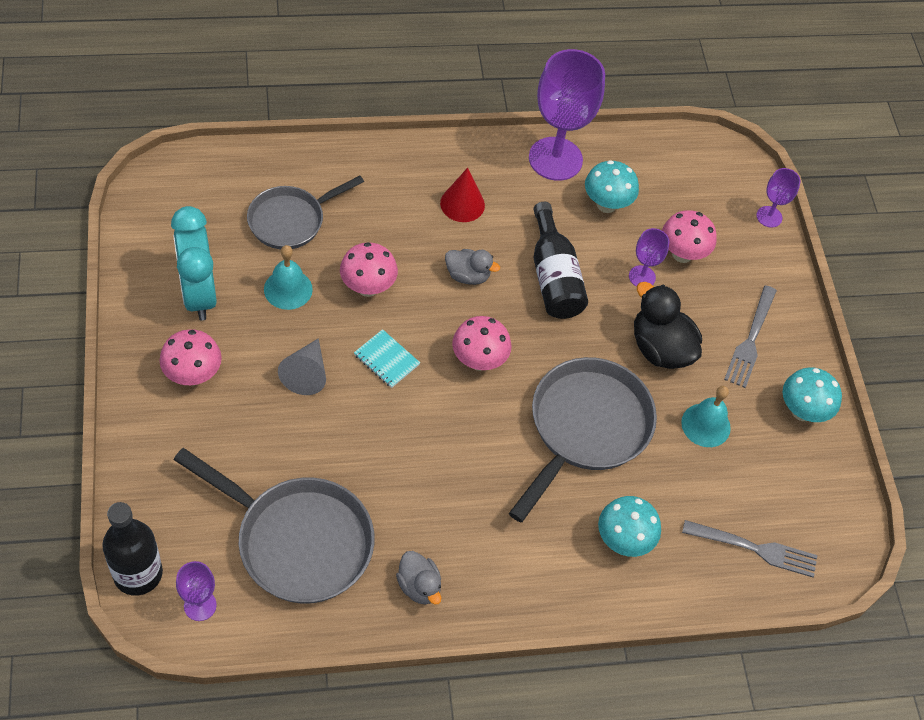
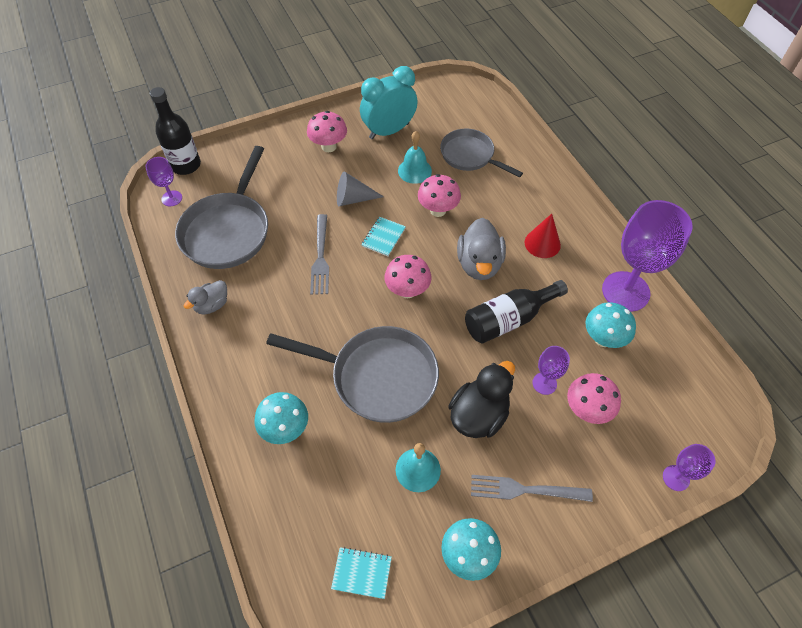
camera: 80 degrees right, 0 degrees up
(467, 275) = (479, 264): grey duck -> grey duck, size x1.65
(754, 548) = (309, 539): grey fork -> grey fork (320, 257)
(799, 509) = (362, 573): none -> turquoise notebook

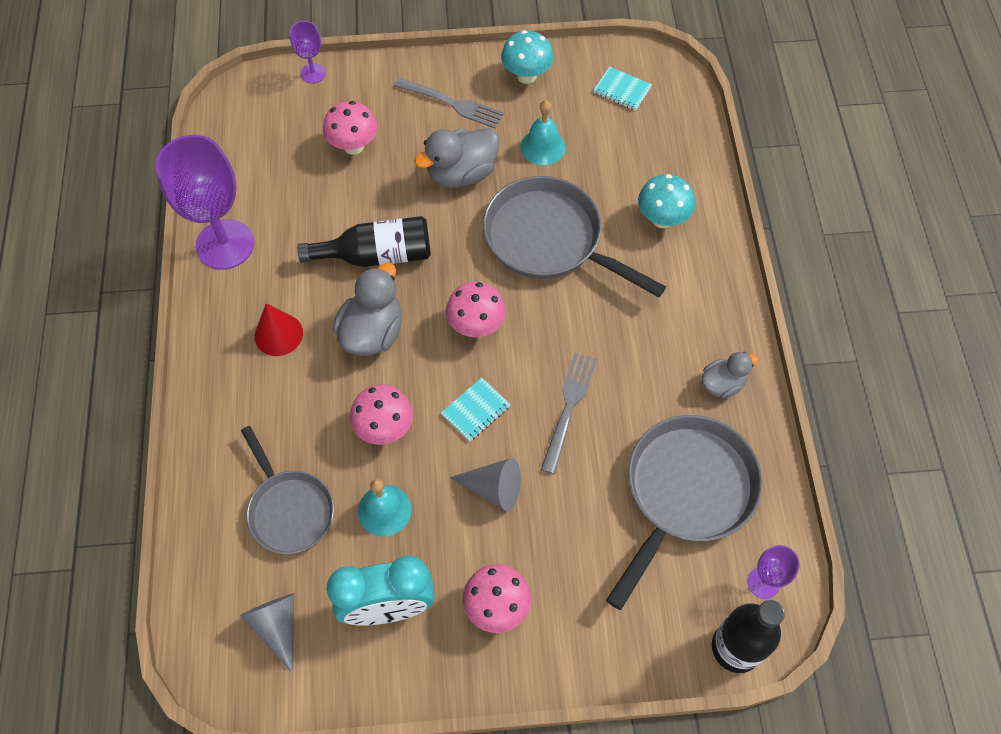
camera: 160 degrees left, 5 degrees up
(443, 109) = (277, 626): none -> grey cone
(479, 415) = (461, 173): black duck -> grey duck
(544, 383) = (379, 181): purple goblet -> none
(603, 339) = (289, 203): turquoise mushroom -> none

